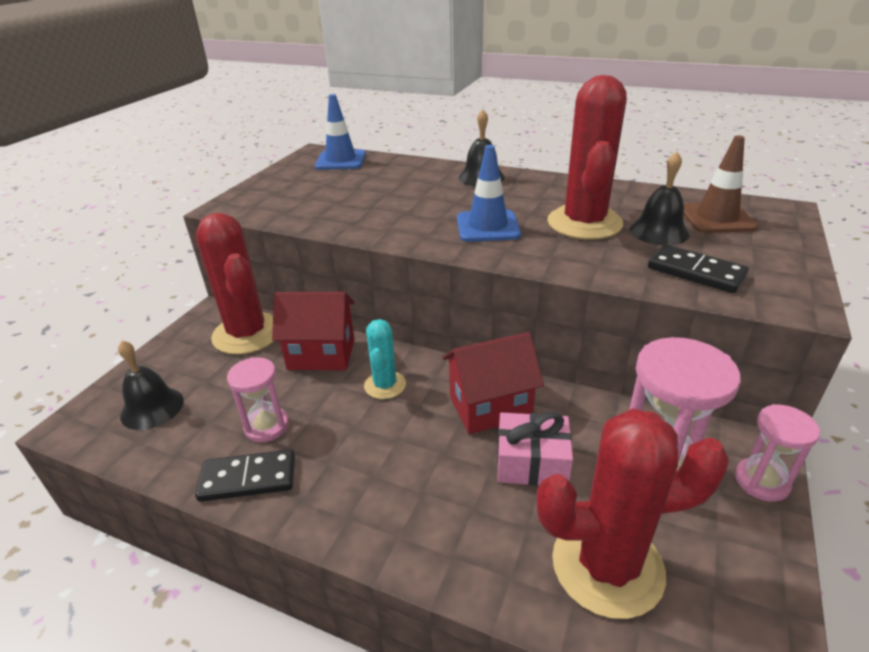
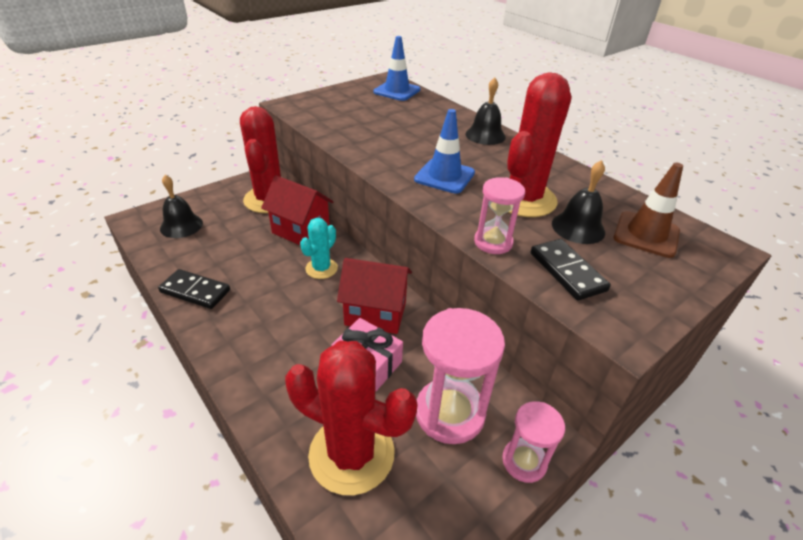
camera: 25 degrees right, 5 degrees up
(266, 426) = (231, 264): pink hourglass -> pink hourglass (493, 242)

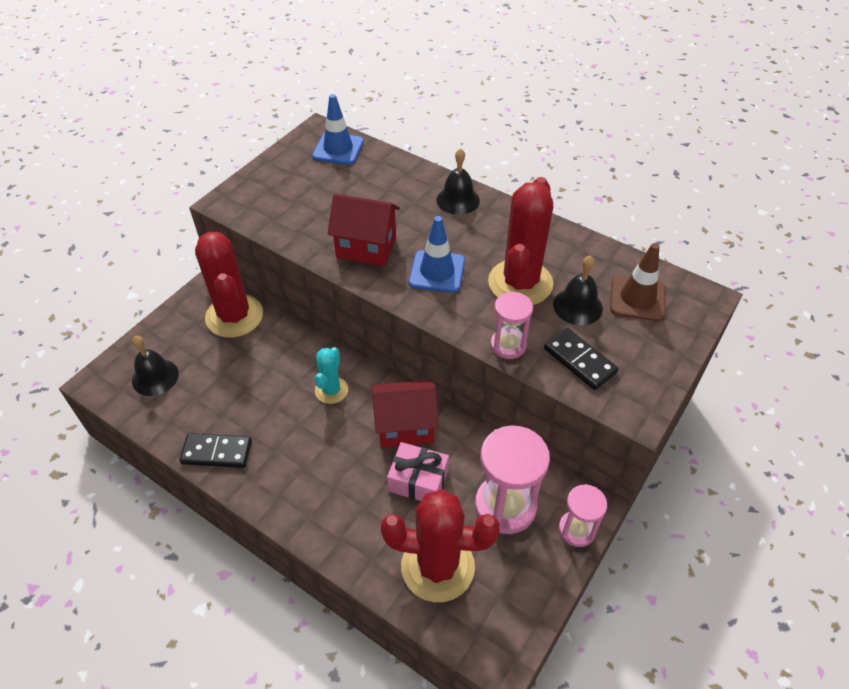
camera: 15 degrees left, 10 degrees up
(301, 231) = (289, 349): red house -> red house (366, 248)

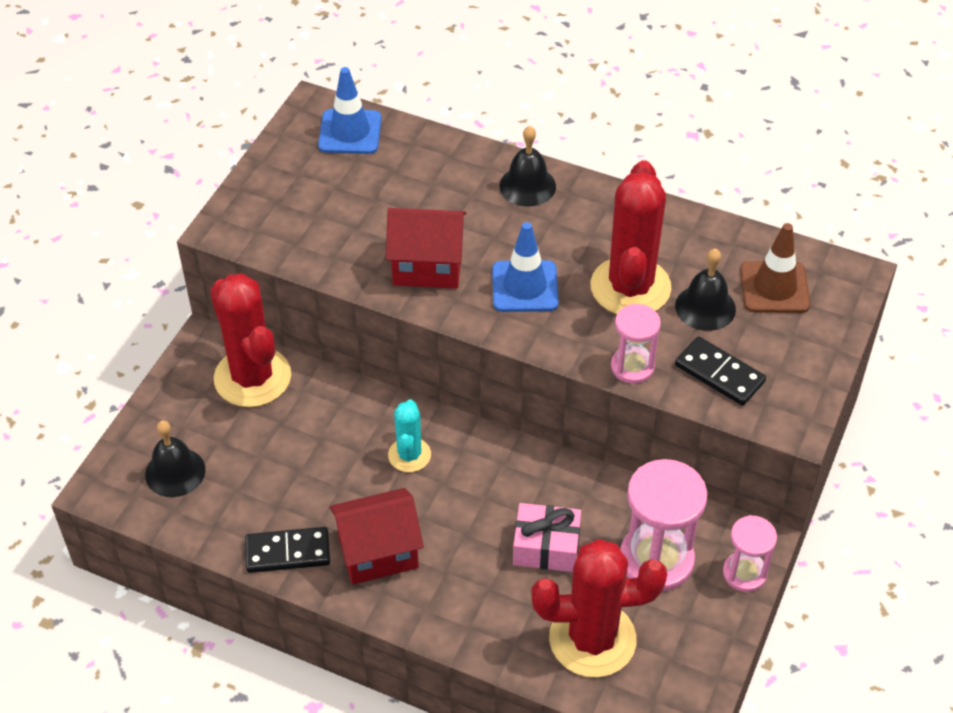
camera: 10 degrees left, 0 degrees up
(405, 427) = (514, 486): red house -> red house (378, 553)

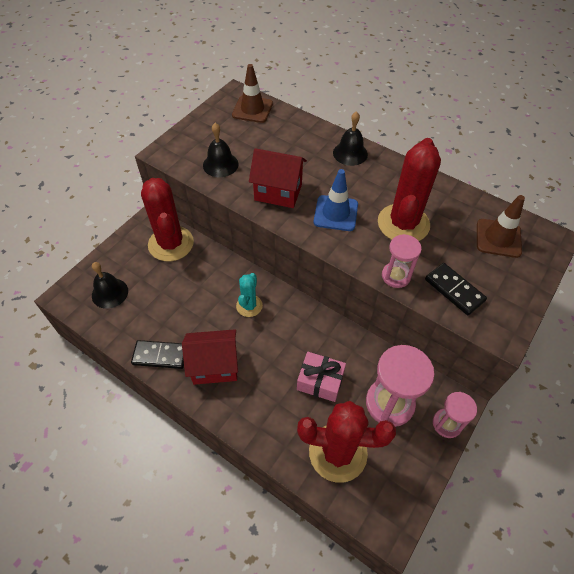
camera: 10 degrees right, 5 degrees up
(350, 132) = (252, 109): blue traffic cone -> brown traffic cone
(705, 307) = (450, 244): black bell -> black bell (220, 164)

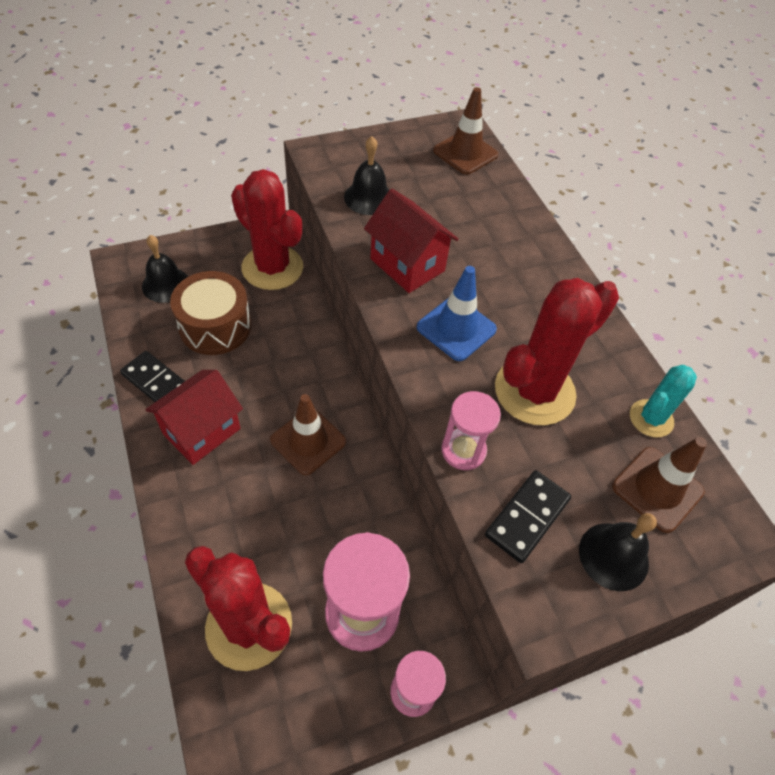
camera: 30 degrees right, 0 degrees up
(166, 300) = (215, 326): none -> brown drum
(171, 244) = (272, 268): red cactus -> red cactus turned 60 degrees counterclockwise
(215, 366) = (202, 431): red house -> red house turned 75 degrees counterclockwise
(249, 306) = (297, 388): turquoise cactus -> turquoise cactus (651, 418)
(282, 332) = (308, 441): none -> brown traffic cone
(320, 381) = (302, 528): pink gift -> none
(350, 153) = (543, 266): black bell -> black bell (613, 556)
(454, 290) = (527, 517): black domino -> black domino turned 45 degrees clockwise

